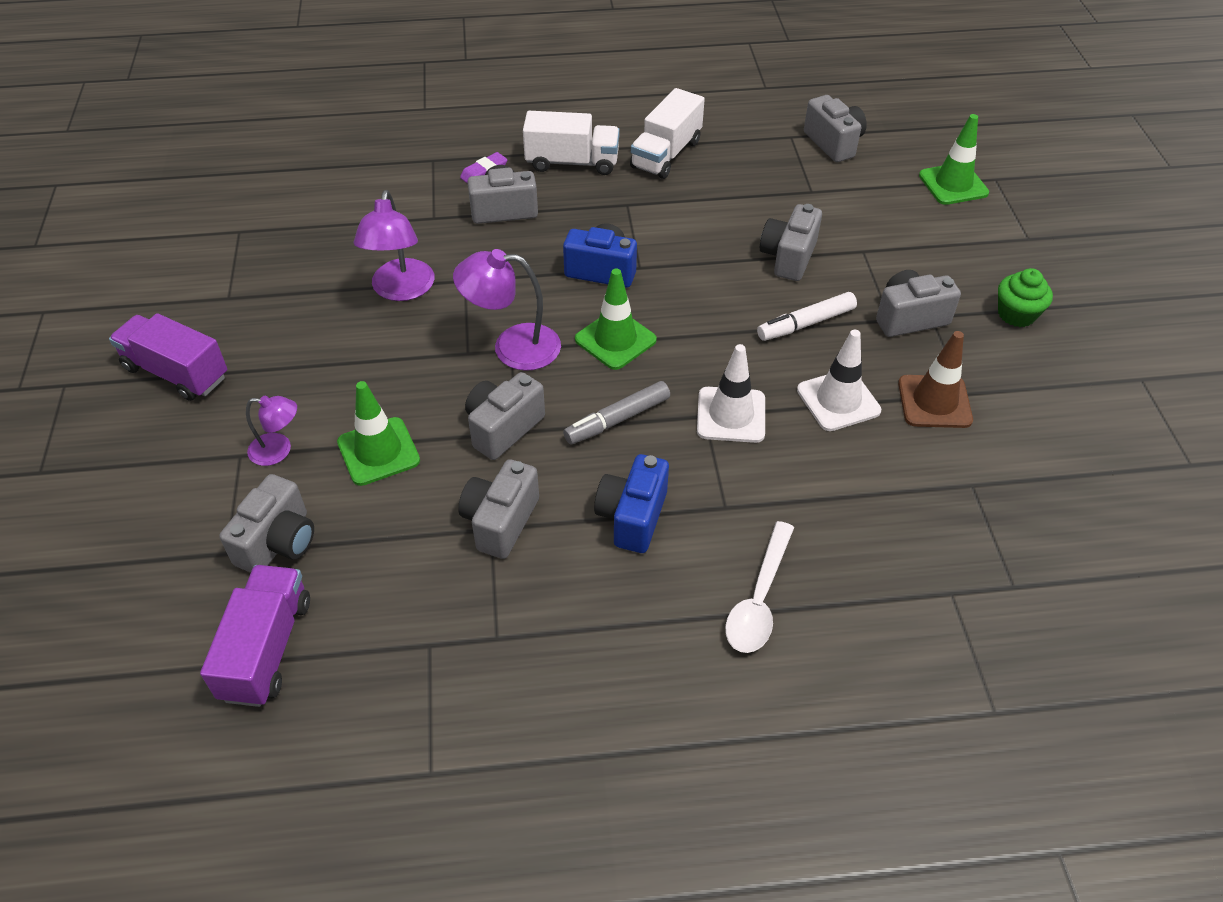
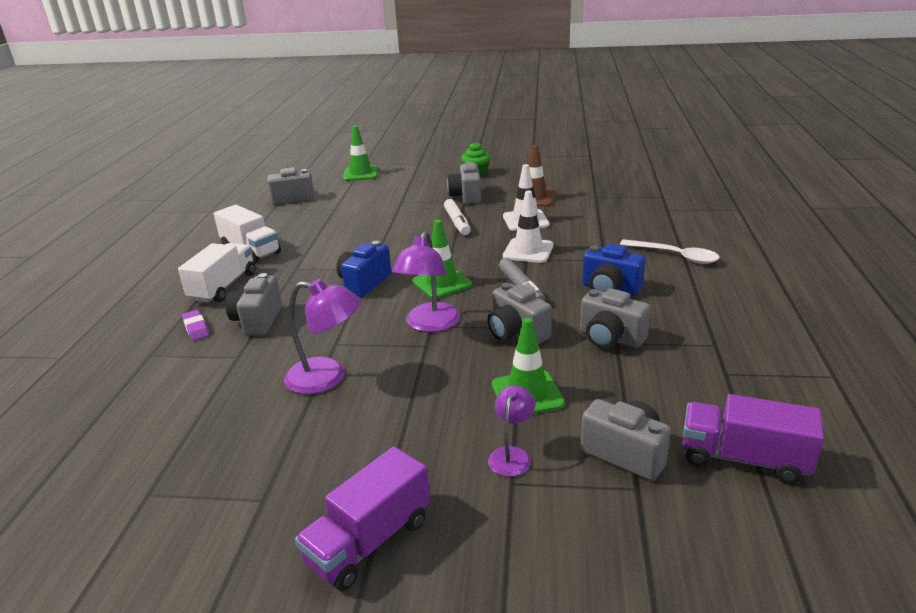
camera: 75 degrees left, 20 degrees down
(788, 257) = (393, 221): grey camera -> none

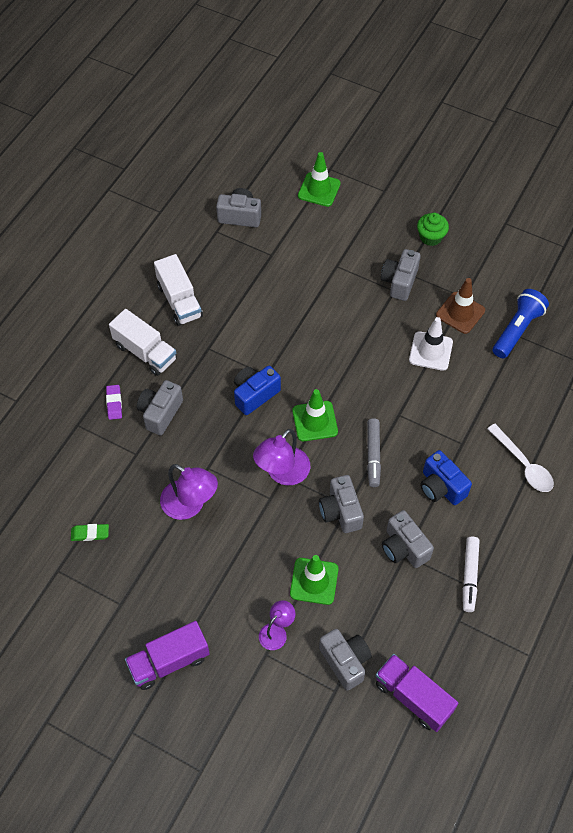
camera: 20 degrees right, 30 degrees up
(192, 442) = (90, 533): none -> green eraser
(223, 287) = (145, 352): white truck -> white truck turned 90 degrees clockwise
(457, 222) = (369, 328): white marker -> white marker (469, 576)
(528, 251) = (407, 403): white traffic cone -> none
(592, 195) = (517, 330): none -> blue flashlight

